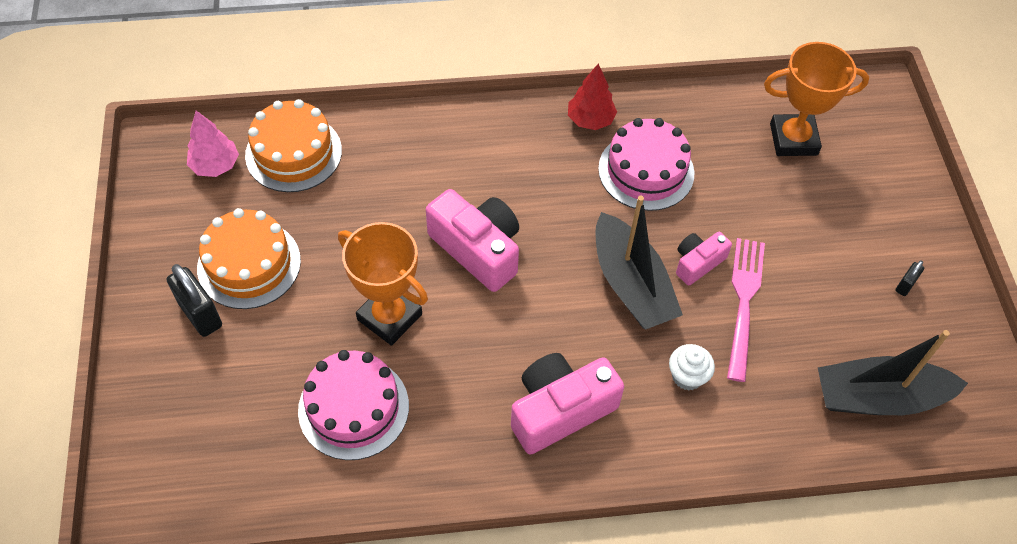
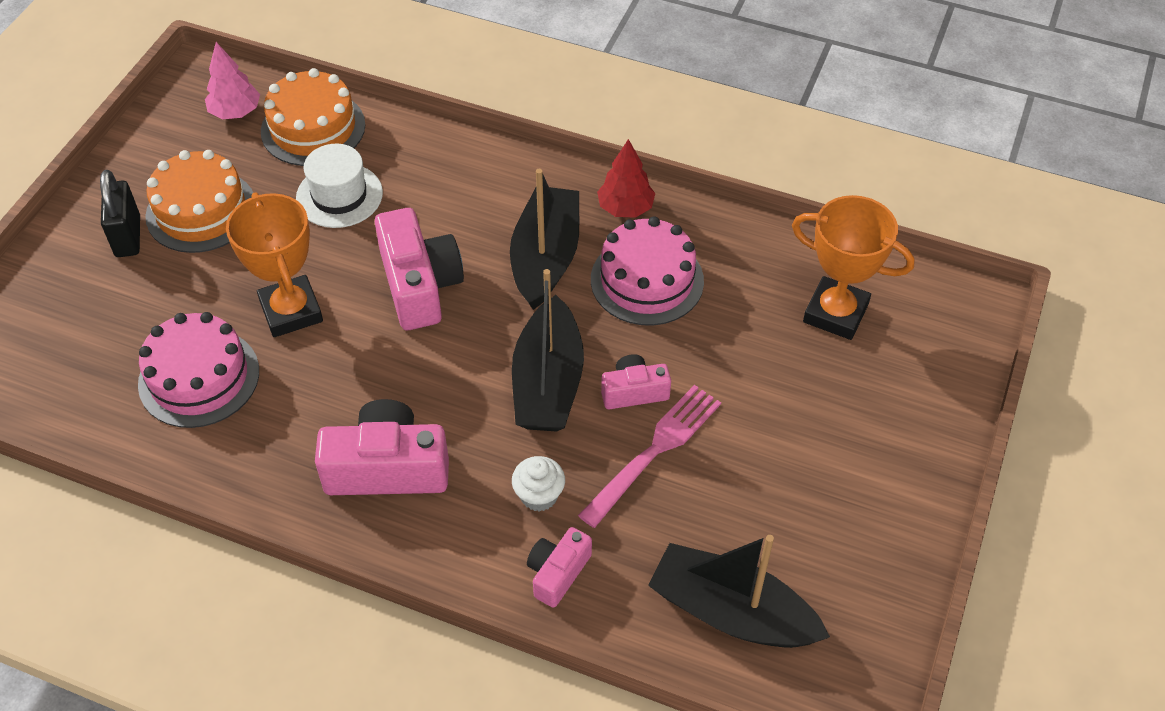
camera: 30 degrees right, 5 degrees down
(358, 202) = (339, 195): none -> white hat
(559, 185) = (545, 258): none -> black boat
(742, 429) = (557, 573): none -> pink camera
(905, 285) = (851, 514): black padlock -> none

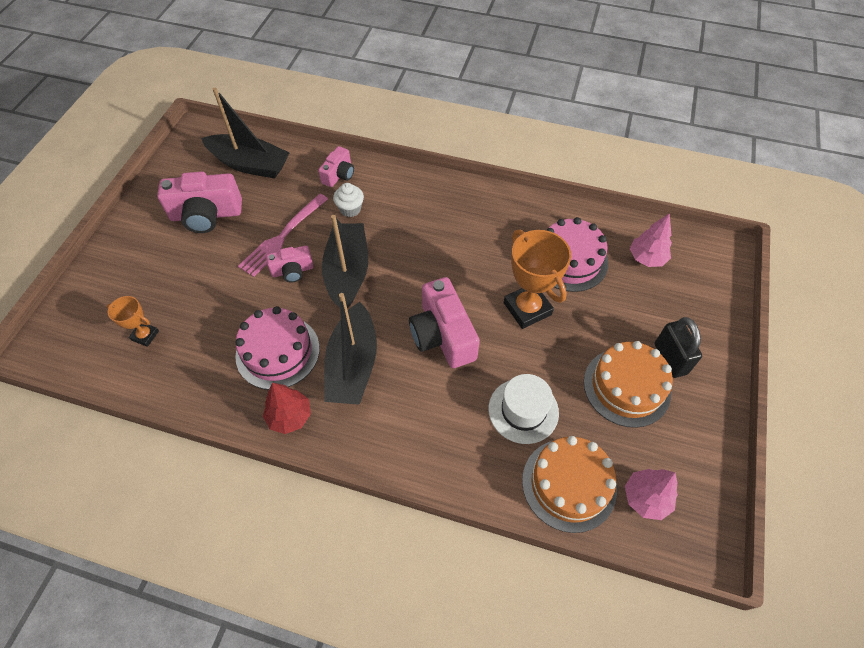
camera: 175 degrees right, 5 degrees up
(78, 371) = (646, 258): none -> pink tree
(387, 468) = (438, 217): pink camera -> pink camera (206, 215)
(835, 313) = (145, 335): orange trophy -> orange trophy, size x0.54

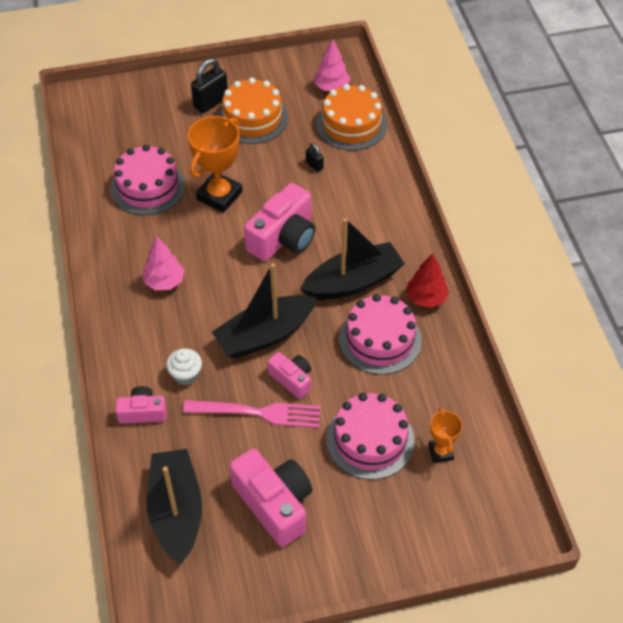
camera: 120 degrees left, 5 degrees down
(198, 294) = (370, 440): none -> pink cake
(523, 410) = (314, 165): white hat -> black padlock
(646, 258) = (114, 140): pink tree -> pink tree (164, 281)

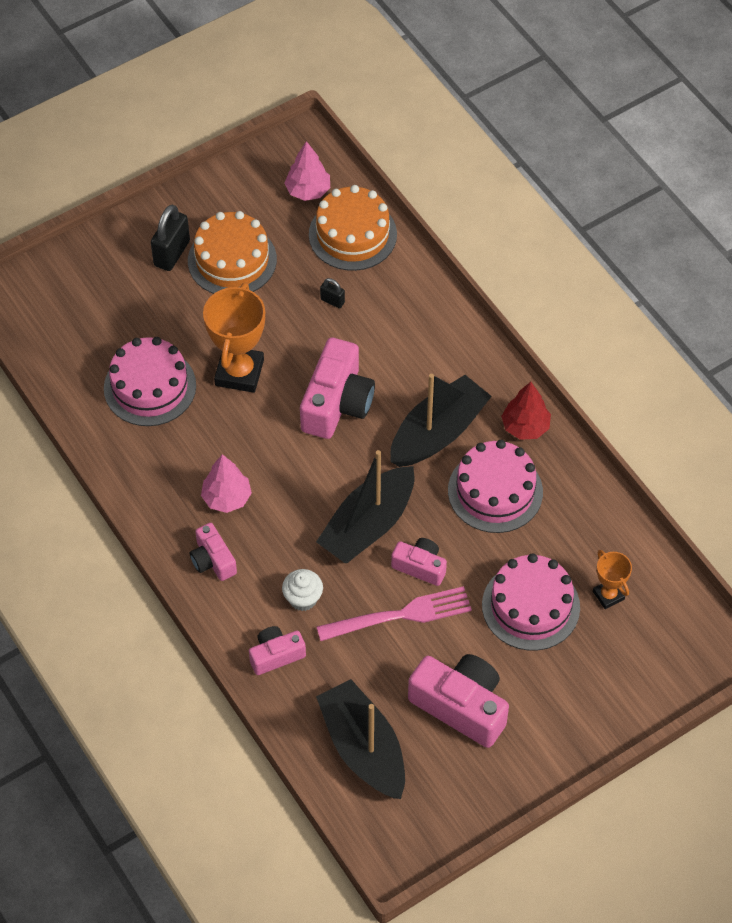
camera: 20 degrees left, 5 degrees up
(130, 324) = (213, 560): none -> pink camera

